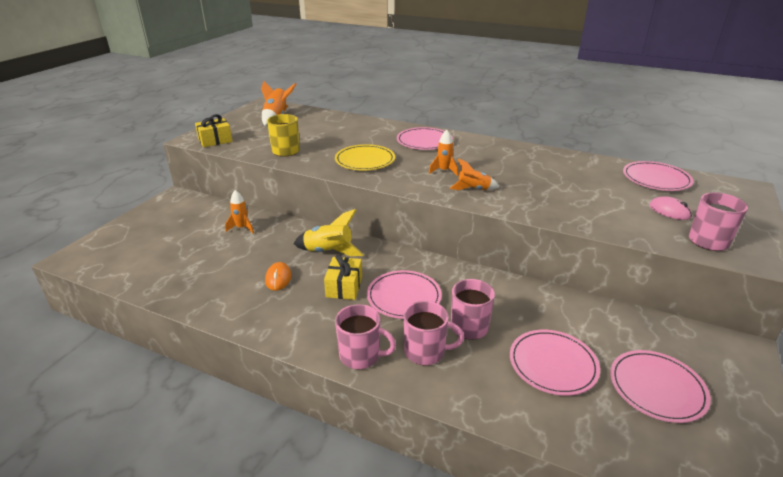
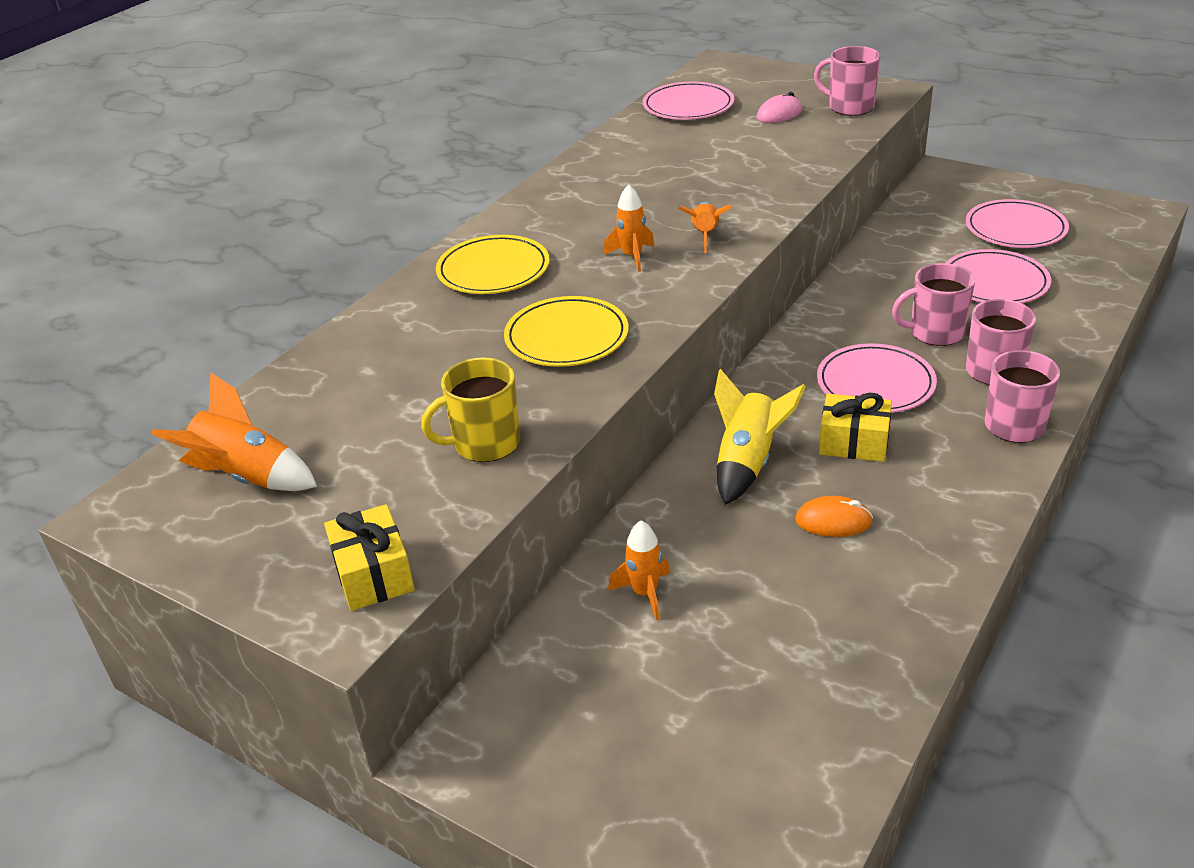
camera: 80 degrees left, 5 degrees up
(424, 141) = (493, 270): pink plate -> yellow plate

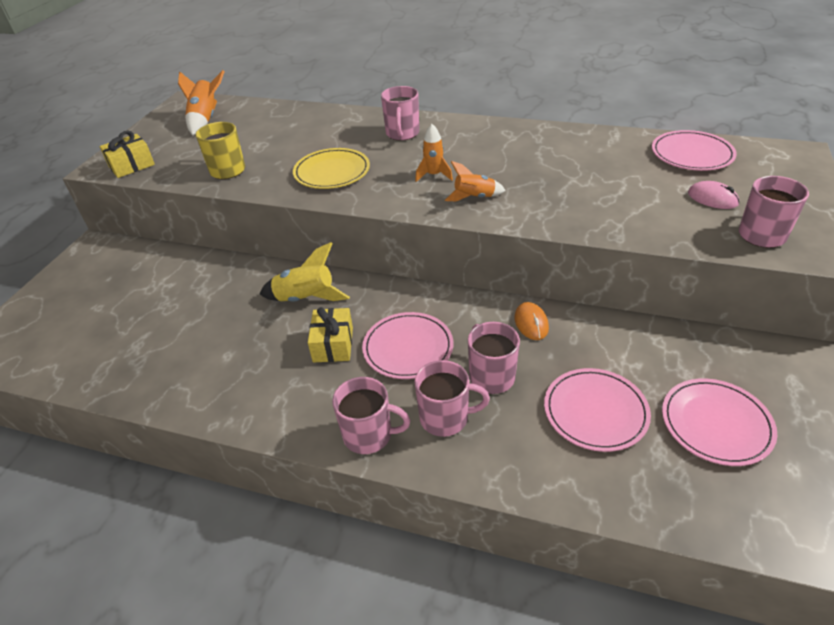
camera: 75 degrees right, 5 degrees up
(493, 270) = (402, 134): yellow plate -> pink mug
(645, 593) = (190, 279): orange rocket -> none
(833, 521) = (249, 344): orange mouse -> orange mouse (531, 323)

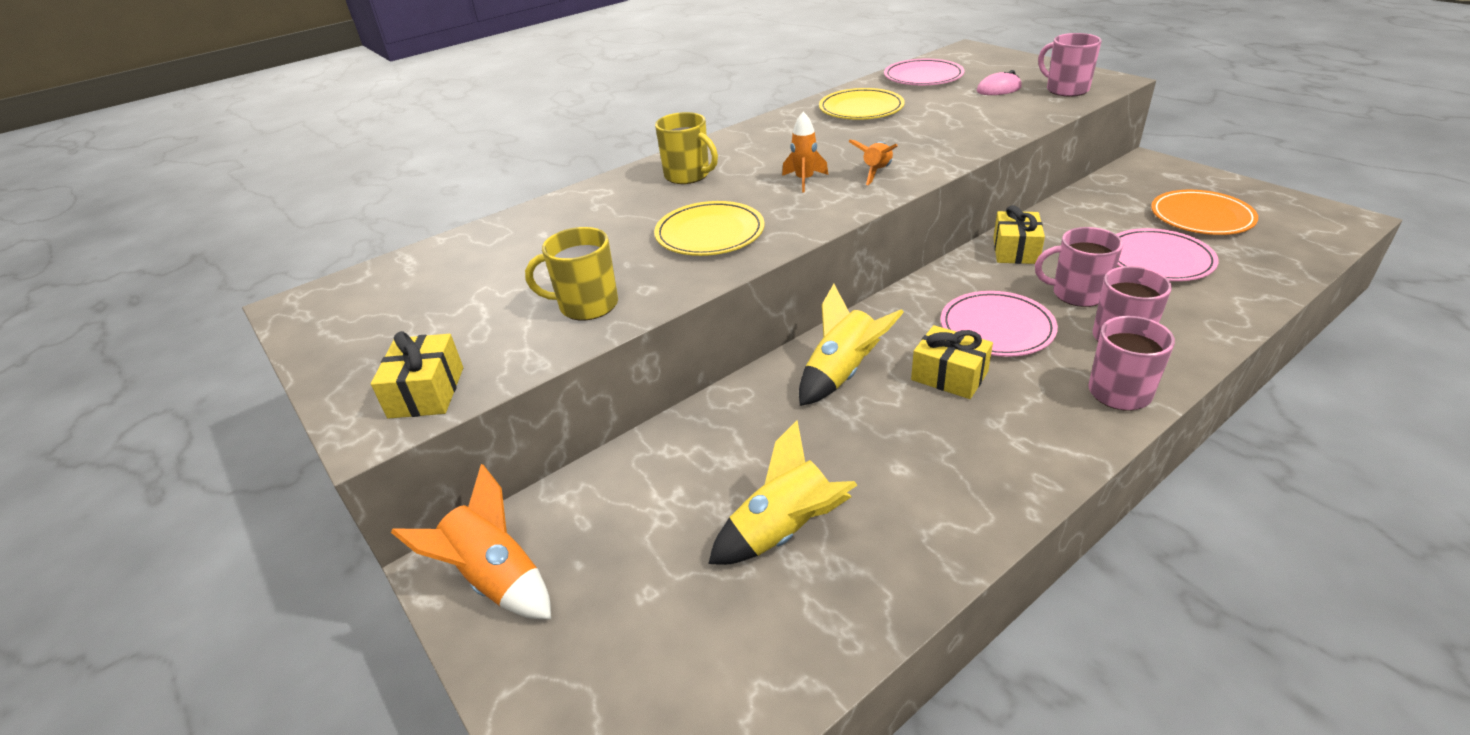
camera: 55 degrees left, 5 degrees down
(155, 332) = (784, 531): none -> yellow rocket
(206, 119) = (399, 296): orange rocket -> orange rocket (496, 578)
(402, 134) = (688, 175): pink mug -> yellow mug
(531, 323) = (1015, 250): orange mouse -> yellow gift
(585, 151) = (861, 108): none -> yellow plate
(716, 424) = (1201, 217): pink plate -> orange plate

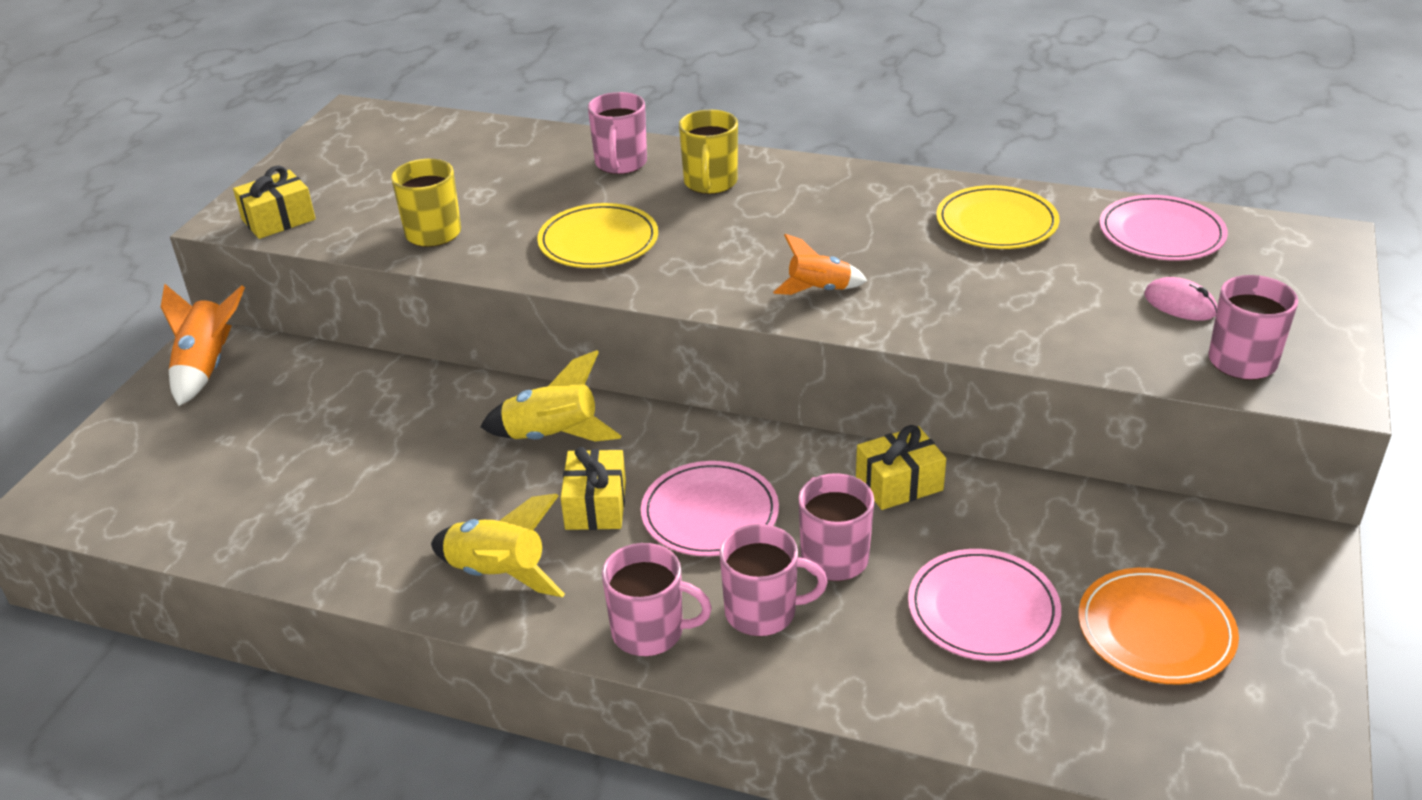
camera: 55 degrees right, 0 degrees up
(608, 200) = (621, 164): none -> pink mug
(784, 531) = (321, 479): yellow rocket -> yellow rocket (498, 574)
(804, 180) = (758, 252): orange rocket -> none

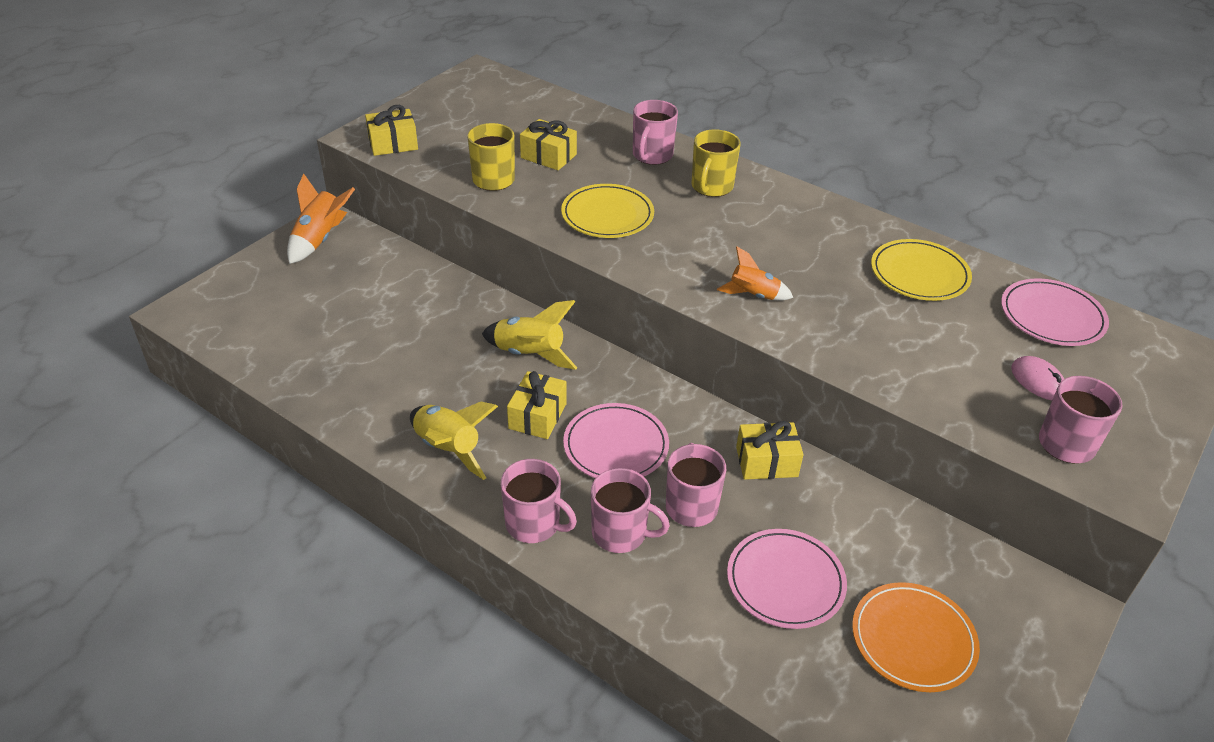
camera: 15 degrees right, 5 degrees up
(491, 191) = (548, 156): none -> yellow gift

